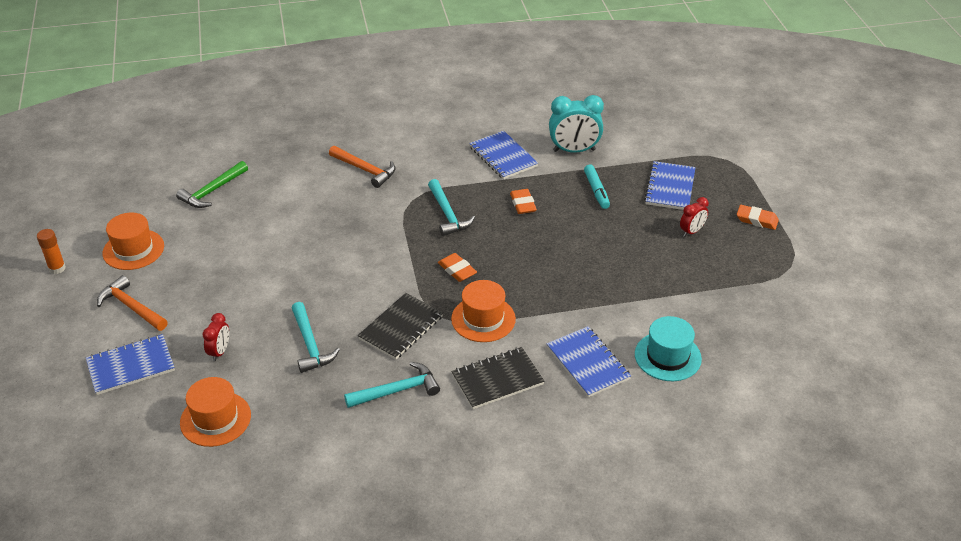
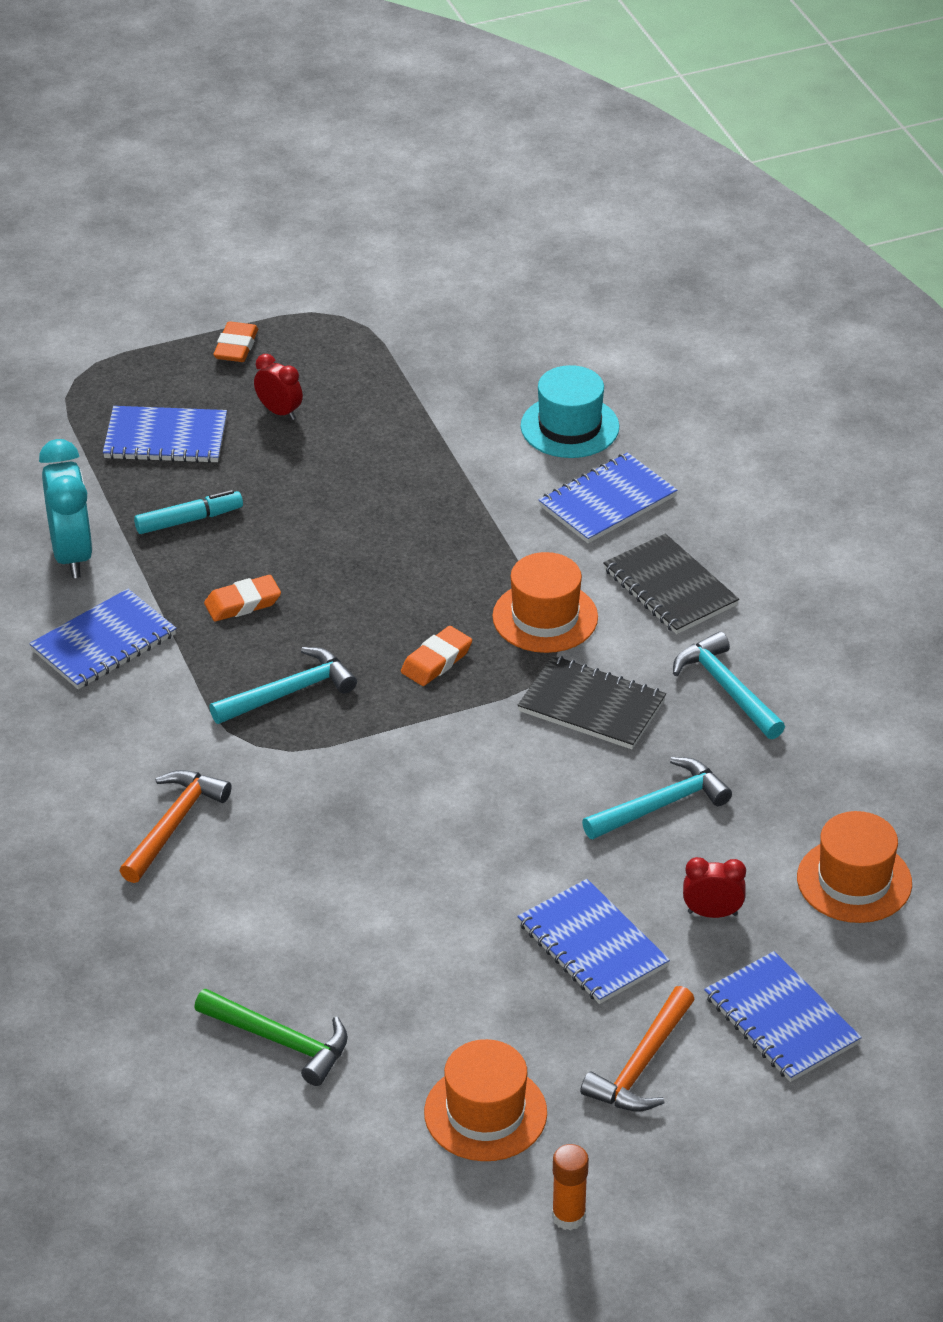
camera: 100 degrees left, 0 degrees up
(220, 301) = (592, 945): none -> blue notebook

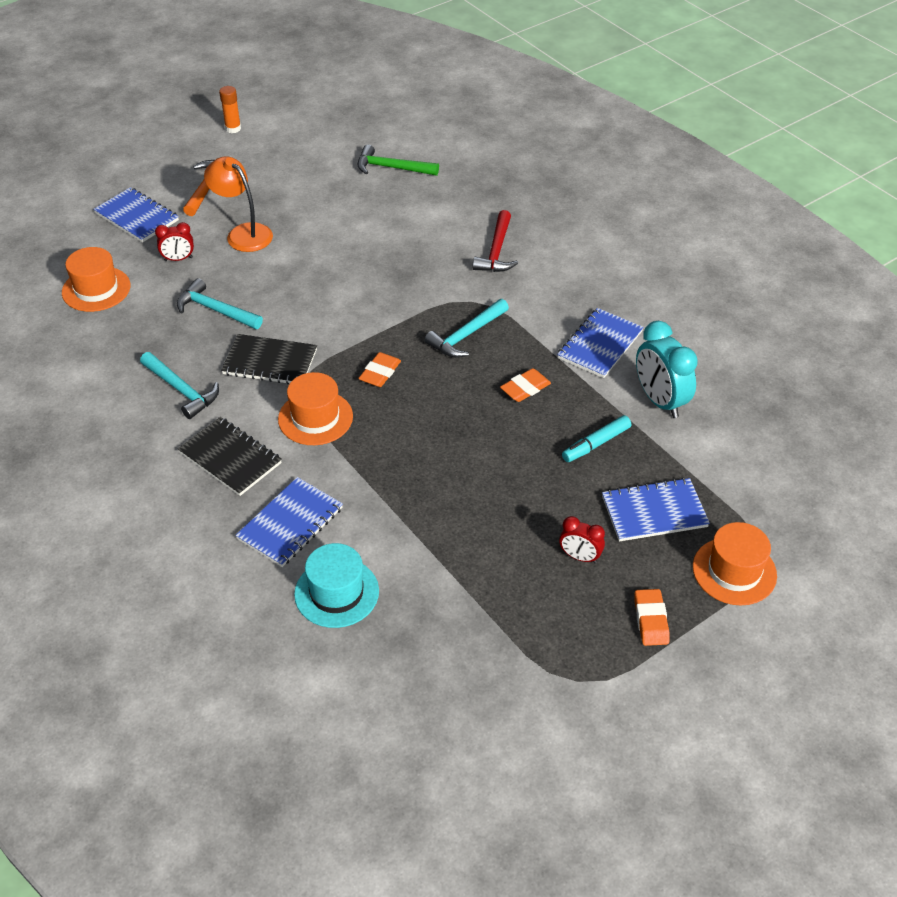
camera: 165 degrees right, 5 degrees up
(173, 825) = (496, 251): orange hammer -> red hammer
(485, 1113) = (281, 157): orange hat -> orange hat (734, 571)
(592, 945) = (243, 233): blue notebook -> orange lamp
(661, 805) = (216, 310): turquoise hammer -> turquoise hammer turned 75 degrees clockwise

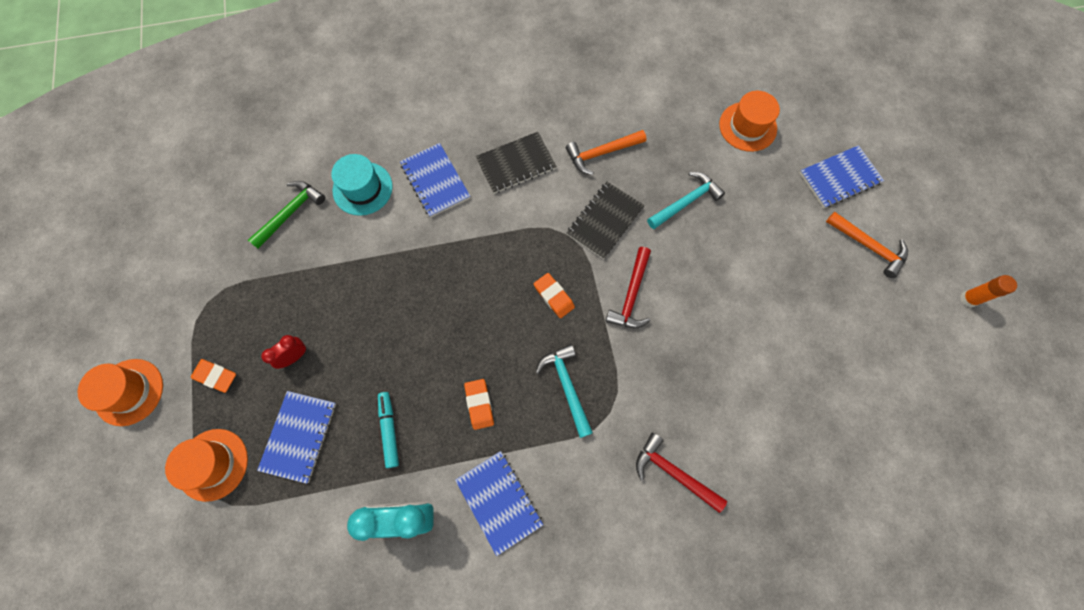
camera: 115 degrees right, 25 degrees up
(178, 259) = (766, 193): red clock -> none
(181, 390) = (602, 153): turquoise hammer -> orange hammer
(243, 233) = (785, 254): orange lamp -> none
(315, 418) = (527, 232): orange hat -> orange hat (129, 392)
(345, 319) = (631, 295): none -> red hammer
(392, 168) = (851, 429): green hammer -> green hammer (290, 213)

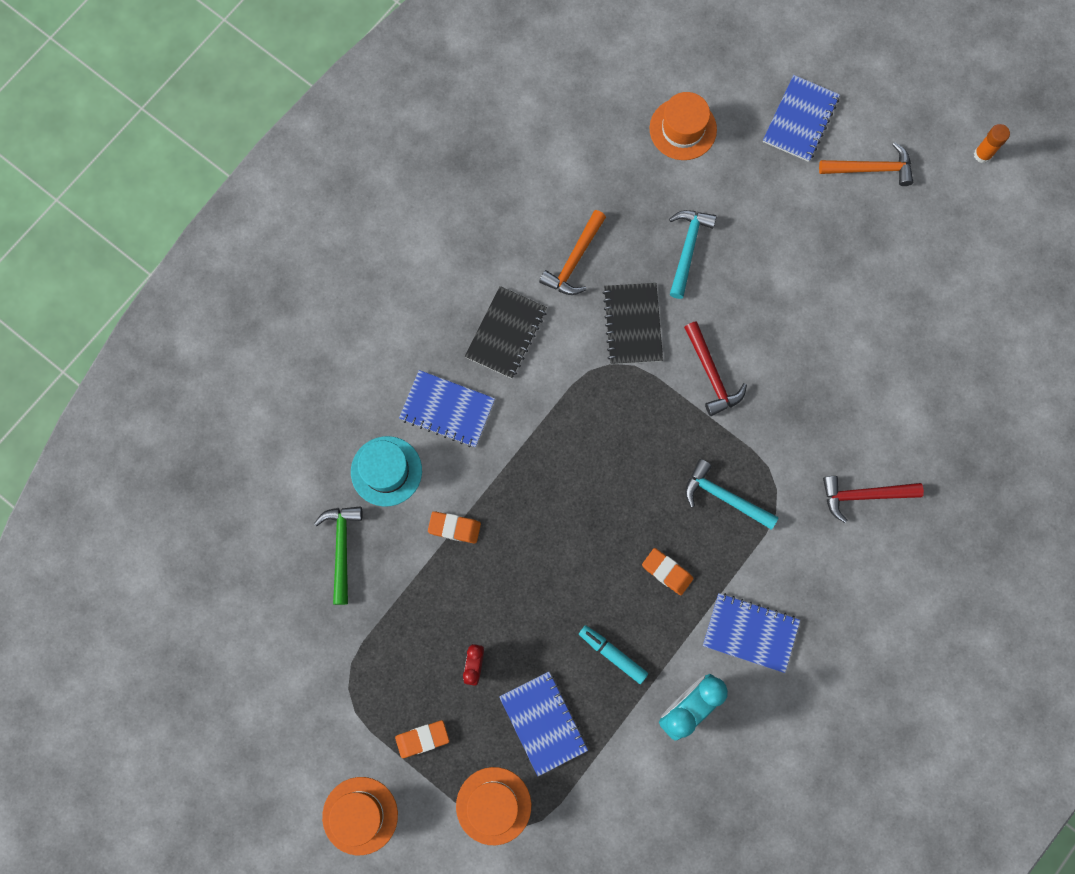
camera: 40 degrees left, 5 degrees up
(554, 296) = (648, 429): orange eraser -> orange eraser (454, 528)

